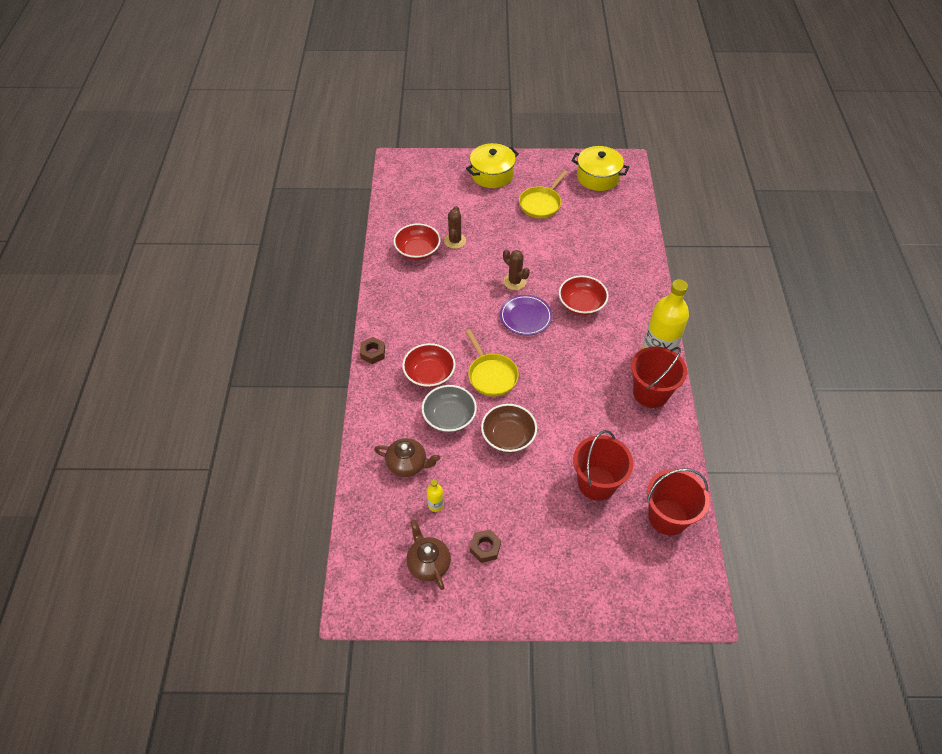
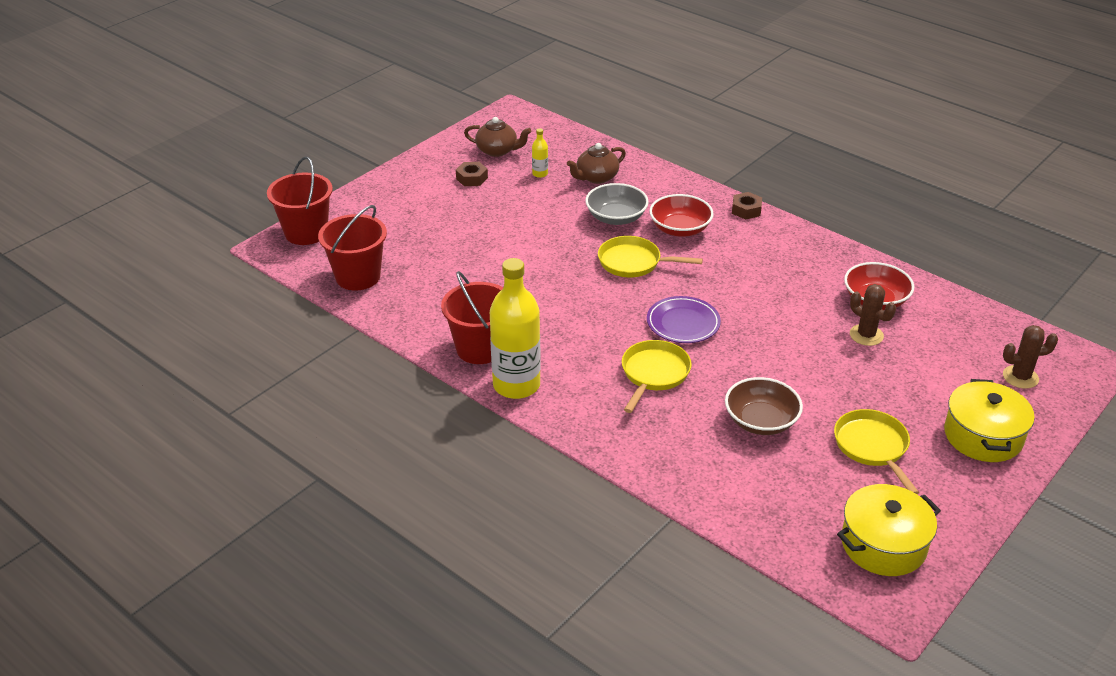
camera: 130 degrees right, 15 degrees down
(508, 436) = (553, 237): brown bowl -> brown bowl (761, 421)
(514, 281) = (746, 344): brown cactus -> brown cactus (1020, 377)
(581, 304) = (653, 374): red bowl -> yellow pan
(596, 483) = (442, 258): red bucket -> red bucket (306, 232)

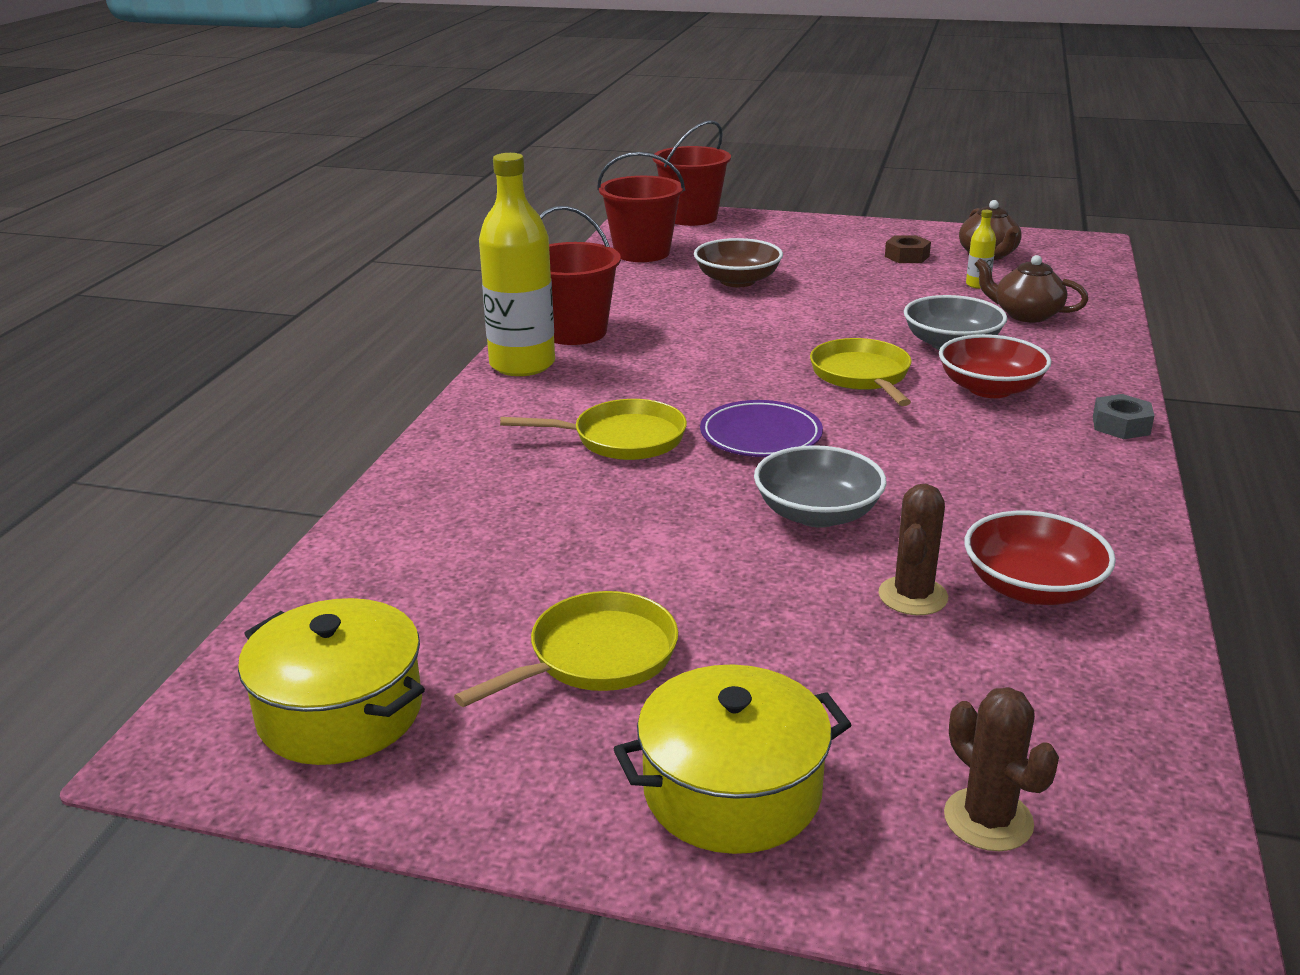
camera: 65 degrees right, 10 degrees down
(746, 210) = (1121, 425): brown nut -> grey nut
(761, 421) = (583, 539): brown bowl -> brown bowl (737, 281)
(778, 335) = (817, 514): none -> grey bowl

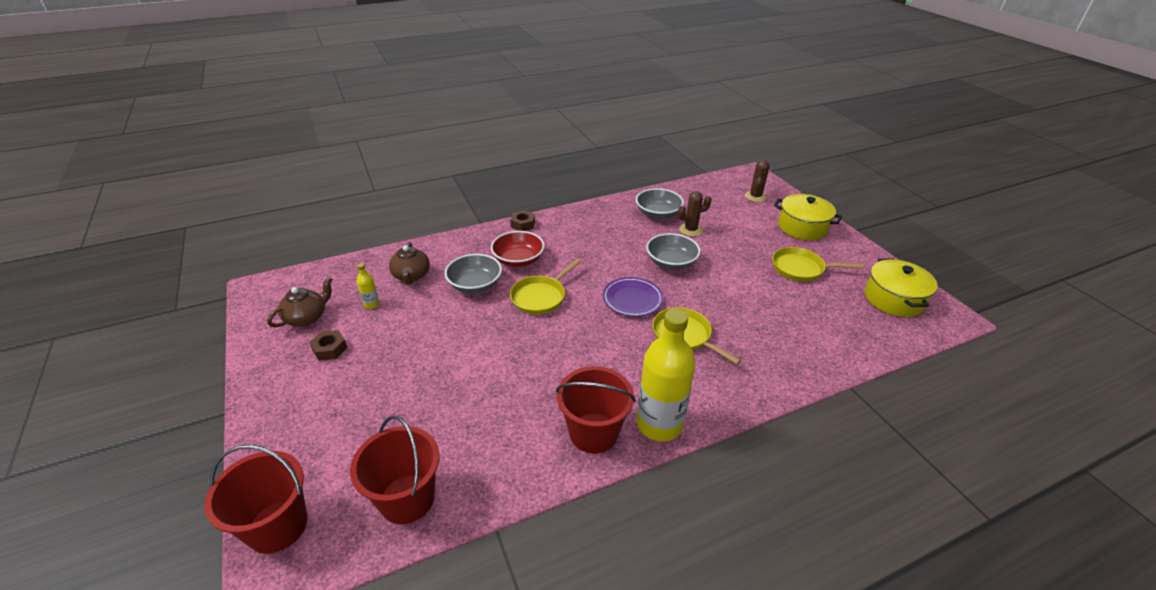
camera: 130 degrees left, 10 degrees up
(737, 281) = (436, 405): brown bowl -> none
(1032, 588) = (658, 214): red bowl -> grey bowl
(1121, 425) = (523, 224): grey nut -> brown nut

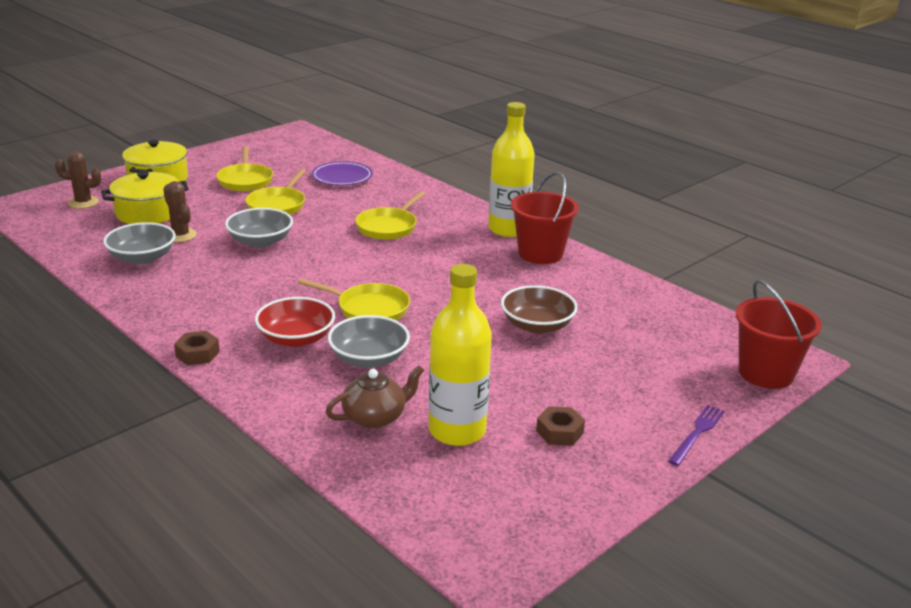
camera: 110 degrees left, 10 degrees down
(260, 425) = (697, 433): none -> purple fork
(307, 317) = (520, 480): brown teapot -> none
(371, 304) = (457, 431): yellow bottle -> yellow bottle, size x2.41
(407, 499) = (679, 320): red bucket -> none
(463, 383) = (537, 325): none -> brown bowl
(632, 299) = (344, 256): purple plate -> purple plate (342, 177)
(743, 279) = (278, 205): none -> yellow pan
(894, 299) = (280, 147): yellow pot -> yellow pot (148, 213)

